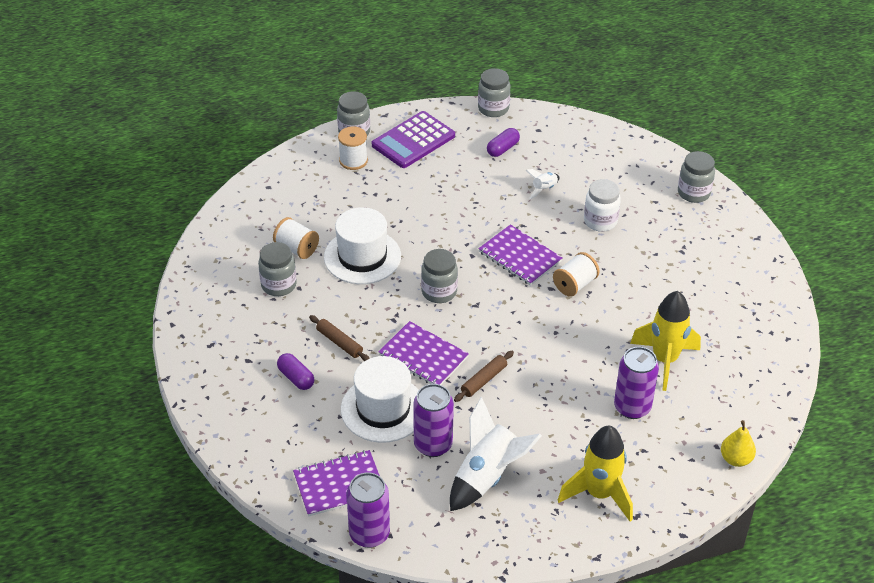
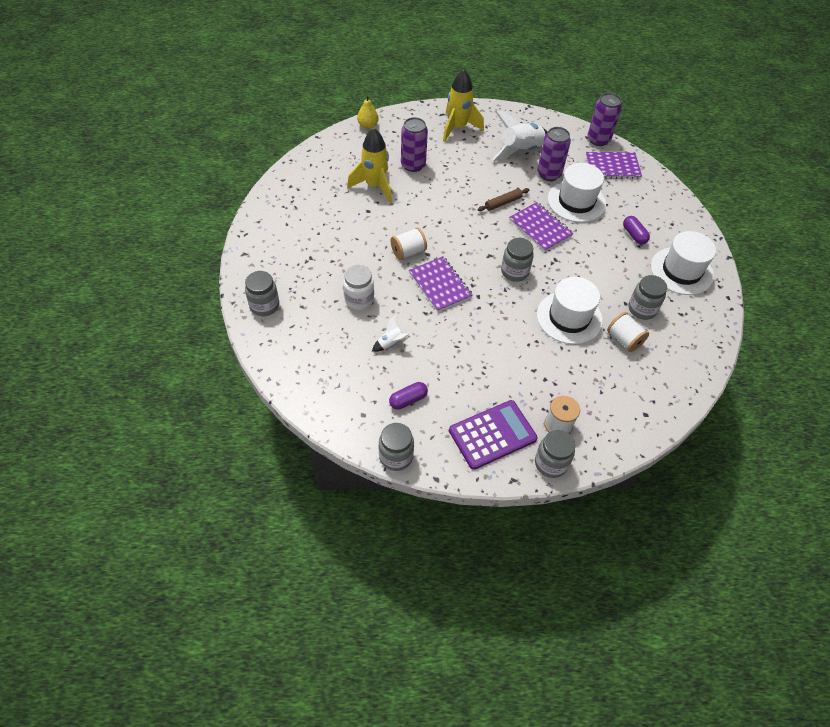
camera: 165 degrees left, 10 degrees up
(230, 343) = (681, 271): none -> white hat
(339, 342) = (599, 252): brown rolling pin -> none

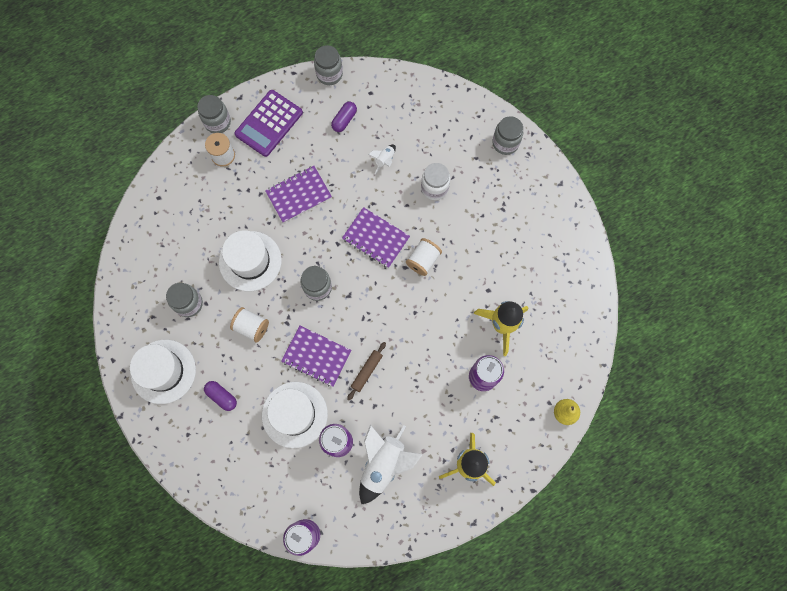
camera: 155 degrees right, 20 degrees up
(612, 167) = (275, 493): purple notebook -> purple notebook (299, 195)
(624, 339) = (195, 262): white spool -> white spool (251, 327)

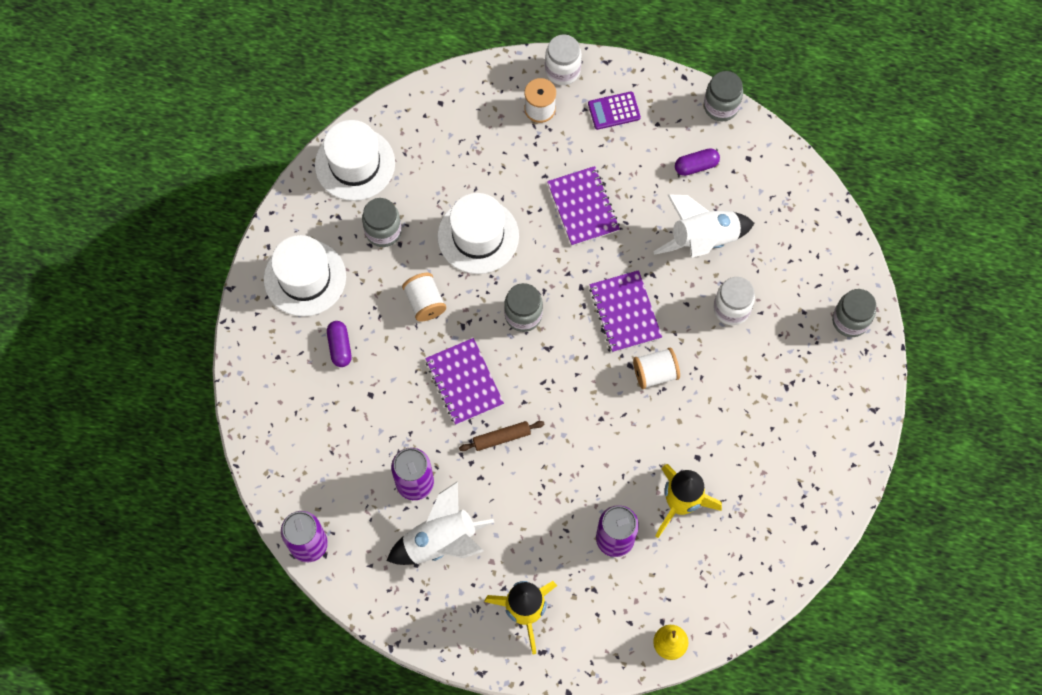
camera: 40 degrees right, 5 degrees down
(217, 122) = (562, 70): grey jar -> white jar
(269, 123) = (614, 111): purple calculator -> purple calculator, size x0.58
(294, 414) = (395, 421): white hat -> white hat (355, 164)
(299, 195) = (583, 207): purple notebook -> purple notebook turned 60 degrees clockwise
(384, 160) = (703, 240): white rocket -> white rocket, size x2.10

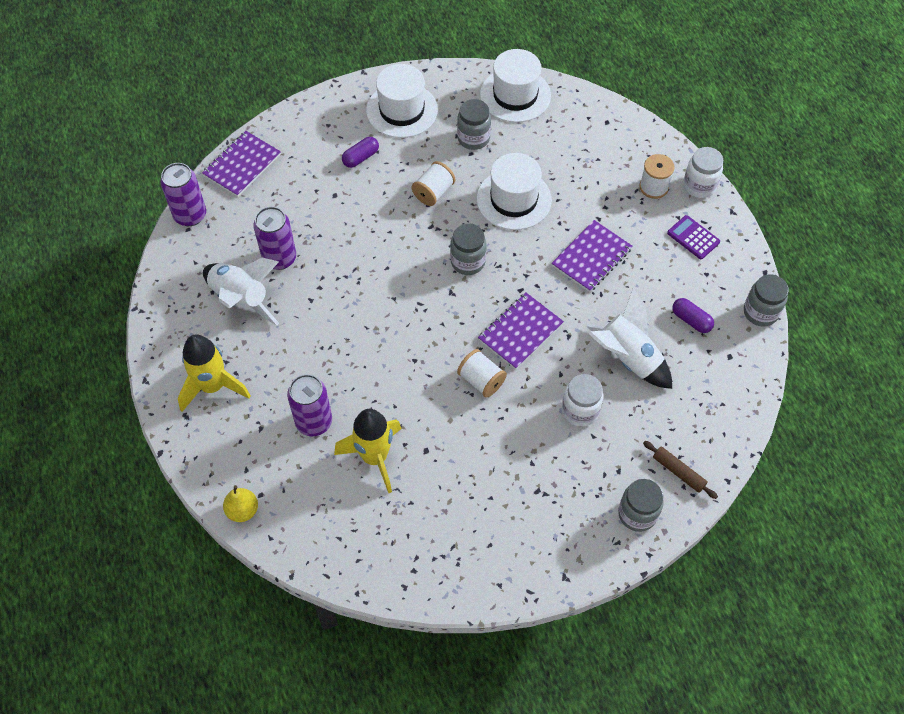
camera: 60 degrees right, 10 degrees down
(464, 382) = (384, 250): purple notebook -> purple notebook (242, 165)
(501, 438) = (353, 298): brown rolling pin -> brown rolling pin (678, 472)

